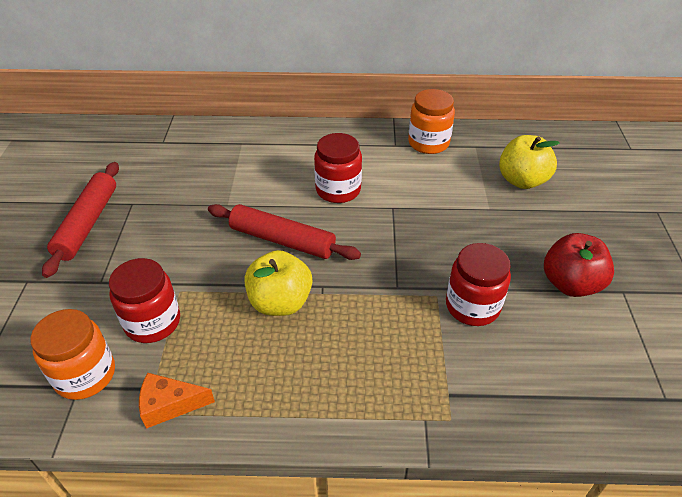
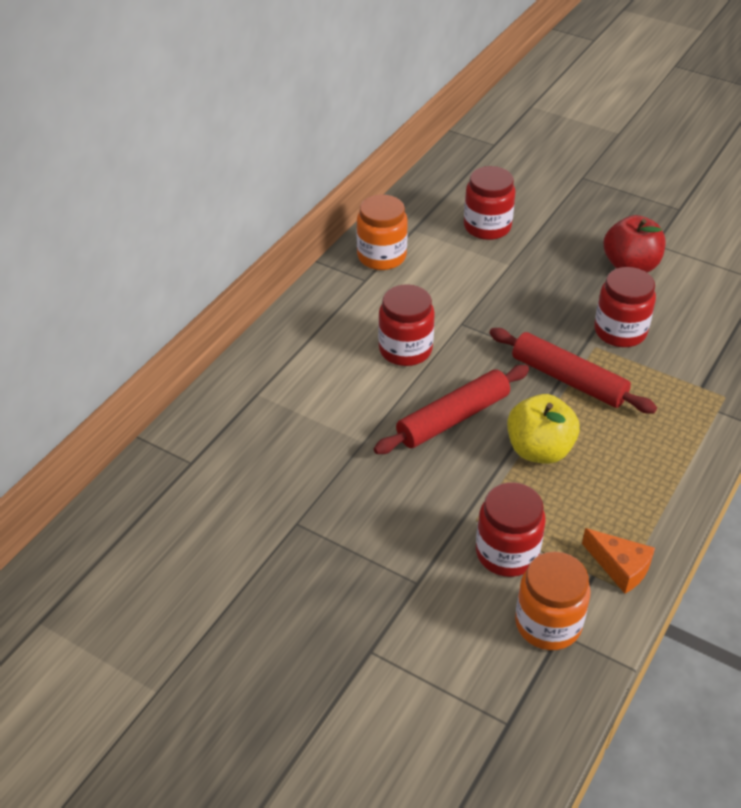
camera: 60 degrees left, 0 degrees up
(87, 224) = (304, 573): red rolling pin -> red rolling pin (568, 379)
(169, 405) = (620, 567): orange cheese -> orange cheese turned 75 degrees counterclockwise
(522, 180) = (487, 227): yellow apple -> red jar

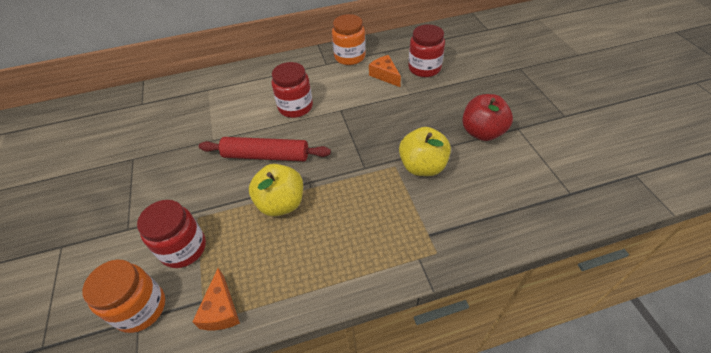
camera: 45 degrees right, 5 degrees up
(455, 257) = (385, 75): none -> orange cheese
(568, 379) = (353, 175): red rolling pin -> none
(620, 331) = (422, 166): red jar -> yellow apple

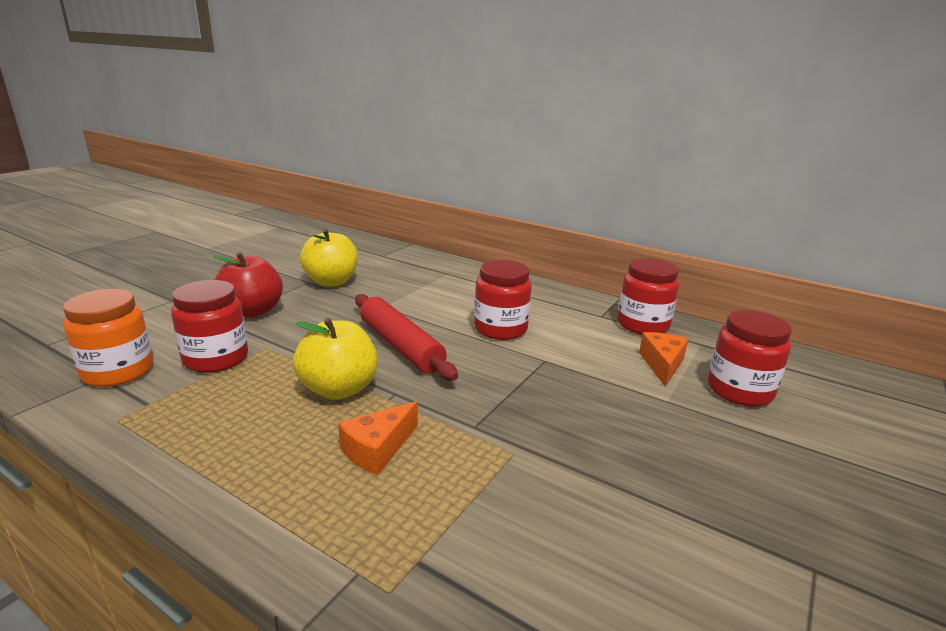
camera: 45 degrees right, 25 degrees down
(221, 310) = (141, 423): orange cheese -> orange cheese (377, 449)
(349, 57) = (642, 325): orange jar -> red jar
(422, 166) = (549, 483): yellow apple -> yellow apple (331, 282)
(482, 132) = (724, 520): red apple -> red apple (252, 311)

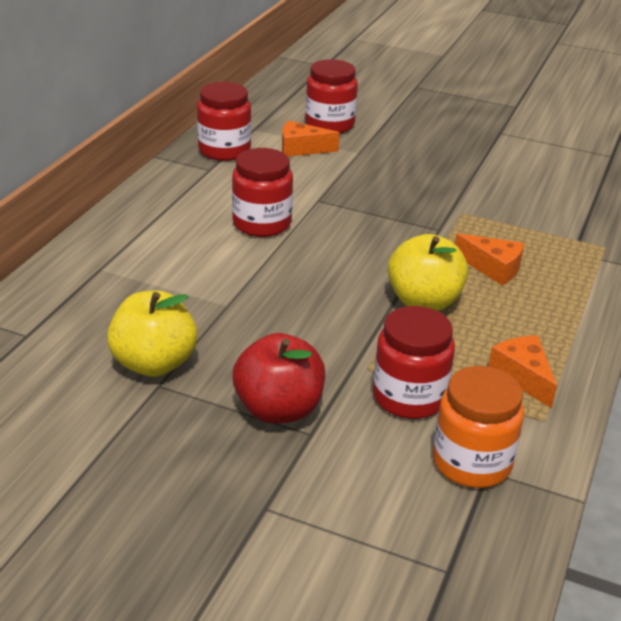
camera: 100 degrees left, 10 degrees up
(183, 422) = (522, 376): none -> orange cheese
(400, 345) = (324, 279): red rolling pin -> none

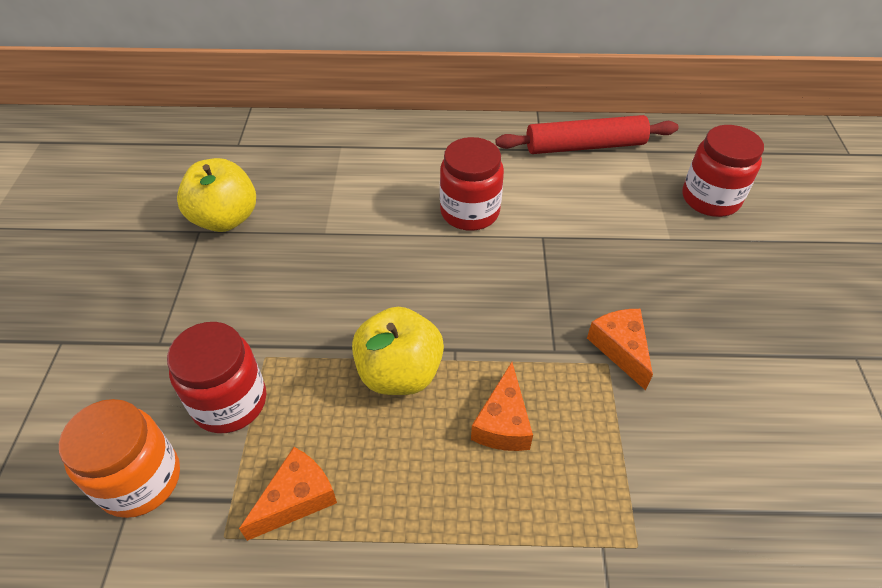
camera: 70 degrees right, 15 degrees up
(224, 150) = (585, 146): red jar -> red rolling pin
(278, 409) = (186, 312): red apple -> none
(301, 149) = (636, 194): orange cheese -> orange cheese (620, 349)

